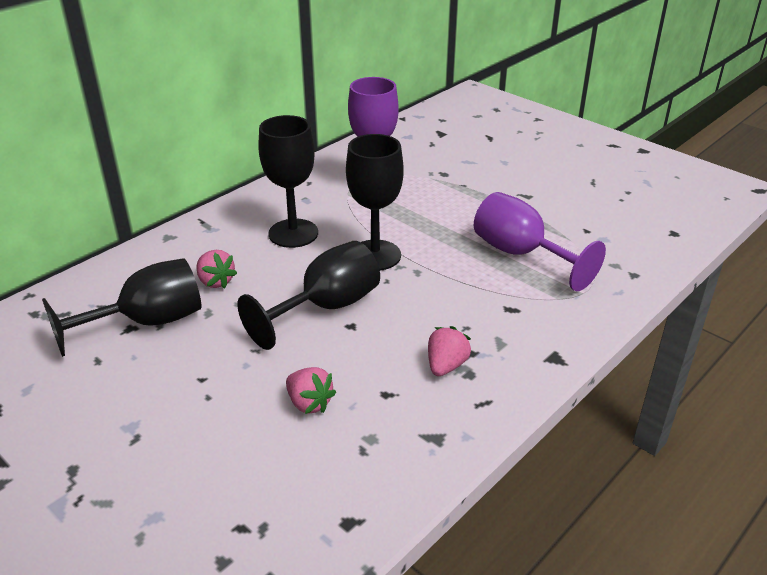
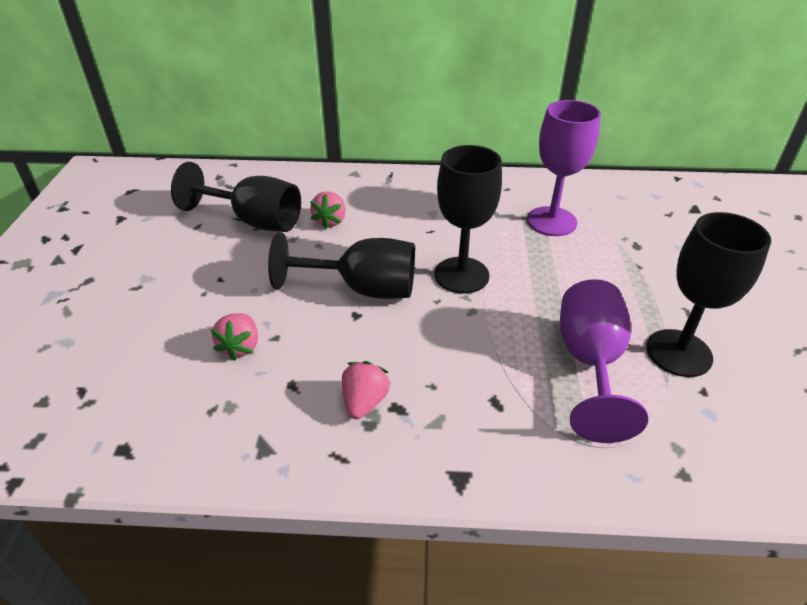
camera: 50 degrees right, 5 degrees up
(293, 233) = (432, 220): black goblet -> black goblet (678, 353)
(446, 365) = (364, 402): pink strawberry -> pink strawberry turned 60 degrees counterclockwise

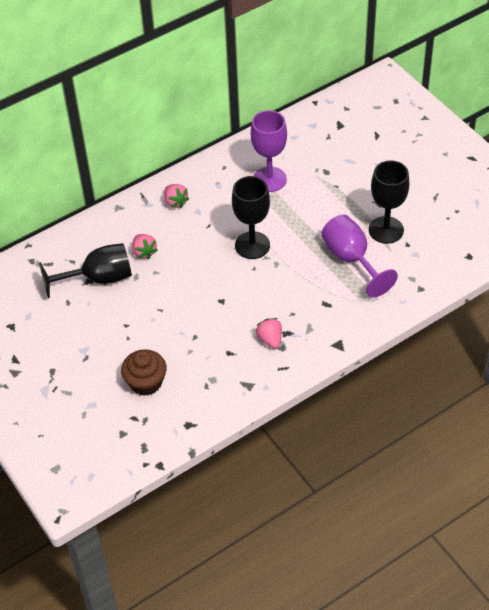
camera: 35 degrees left, 10 degrees up
(153, 355) = (146, 382): none -> brown cupcake
(240, 347) = (184, 351): pink strawberry -> pink strawberry (175, 202)
(363, 289) = (210, 284): black goblet -> none

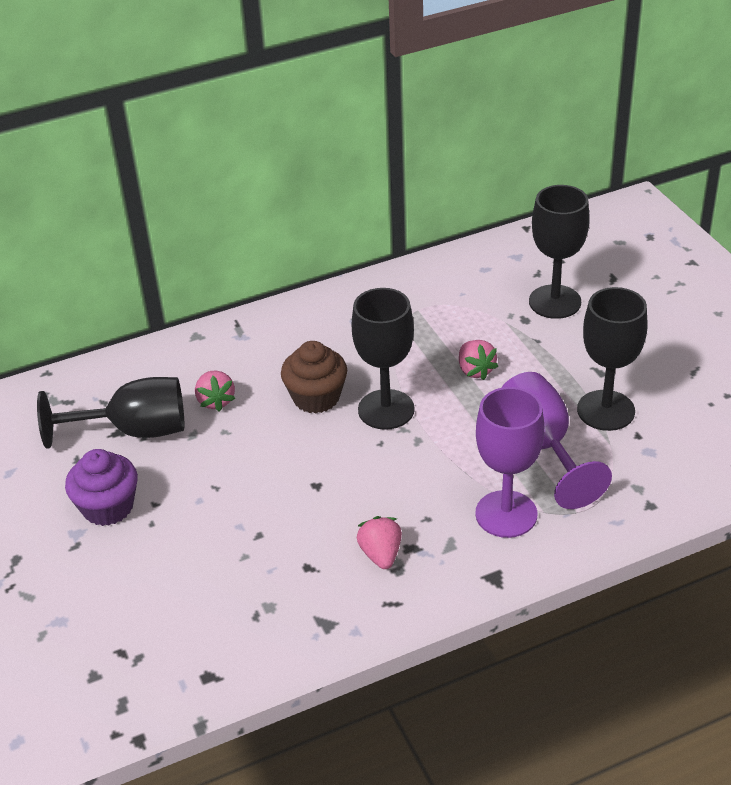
camera: 10 degrees right, 10 degrees down
(98, 331) = (108, 507): none -> purple cupcake
(146, 382) = (158, 597): brown cupcake -> brown cupcake (316, 397)
(175, 202) = (284, 337): pink strawberry -> pink strawberry (475, 370)
(269, 179) = (435, 321): purple goblet -> purple goblet (506, 514)
(343, 157) = (555, 302): none -> black goblet

